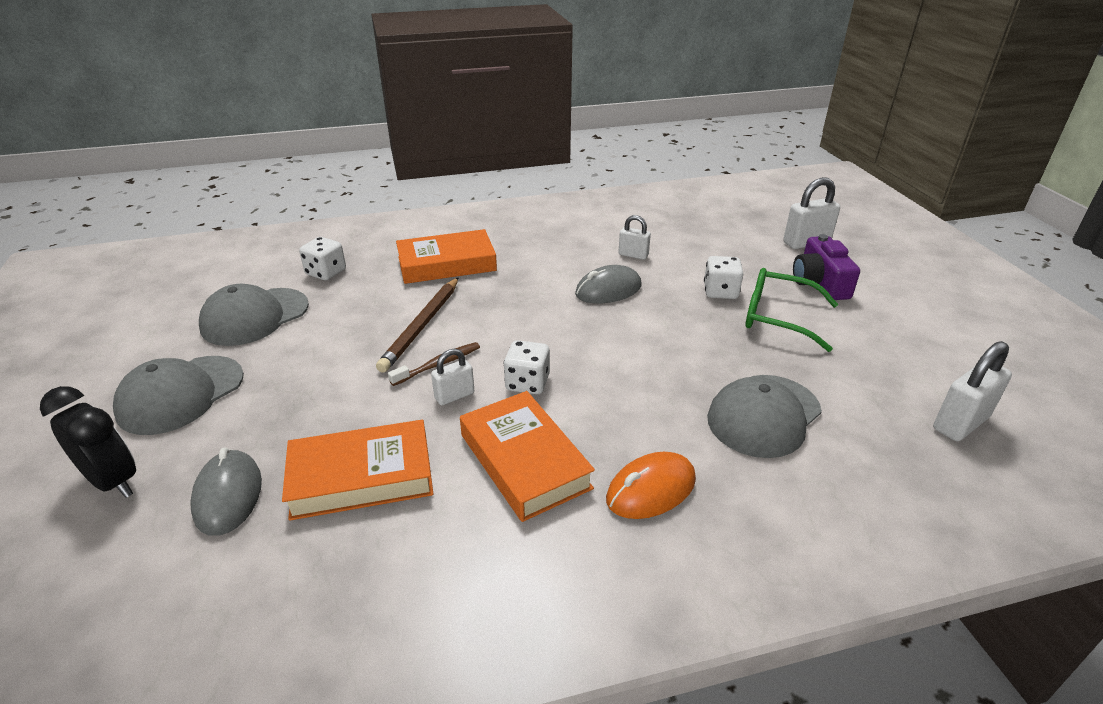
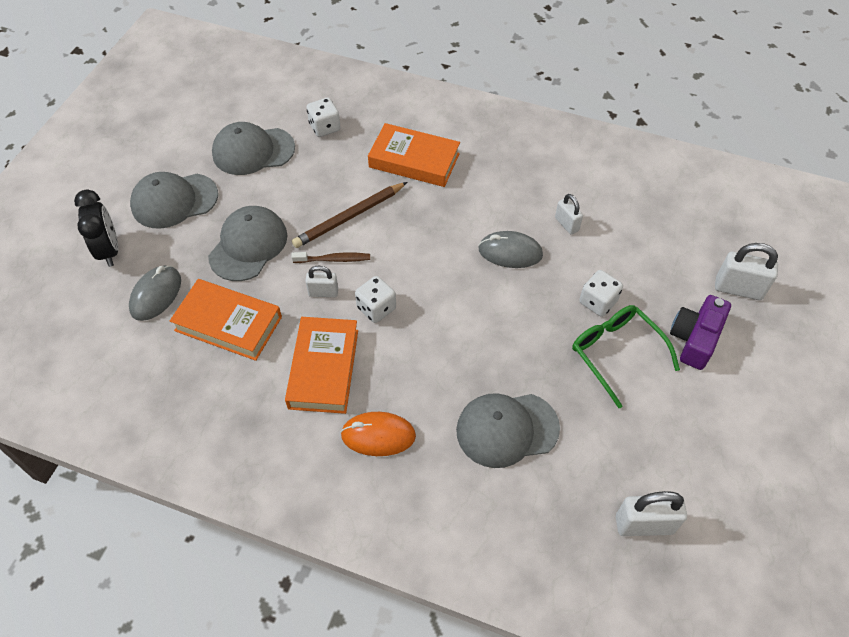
camera: 35 degrees right, 20 degrees up
(321, 394) = (248, 245): none -> grey cap

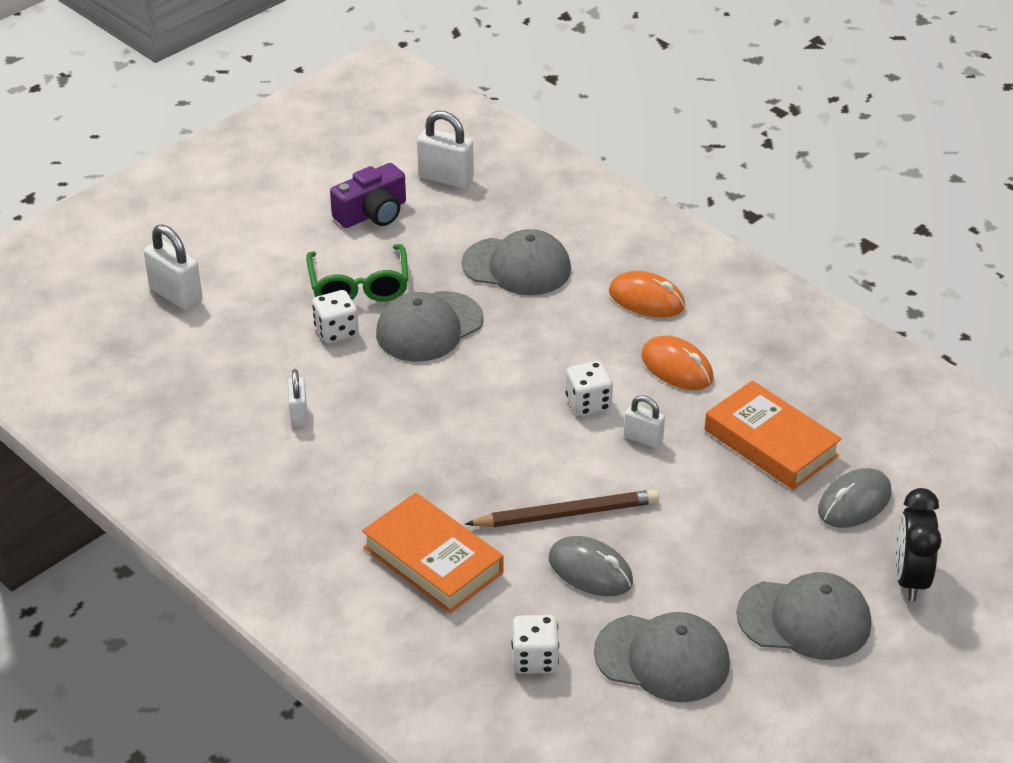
camera: 155 degrees left, 15 degrees down
(248, 245) = (717, 522): grey cap -> grey cap (429, 327)
(323, 368) = (677, 367): orange book -> orange mouse
(334, 259) = (612, 470): brown toothbrush -> none
(510, 252) = (392, 408): grey mouse -> grey mouse (590, 570)
(695, 339) = (268, 272): purple camera -> purple camera (372, 213)

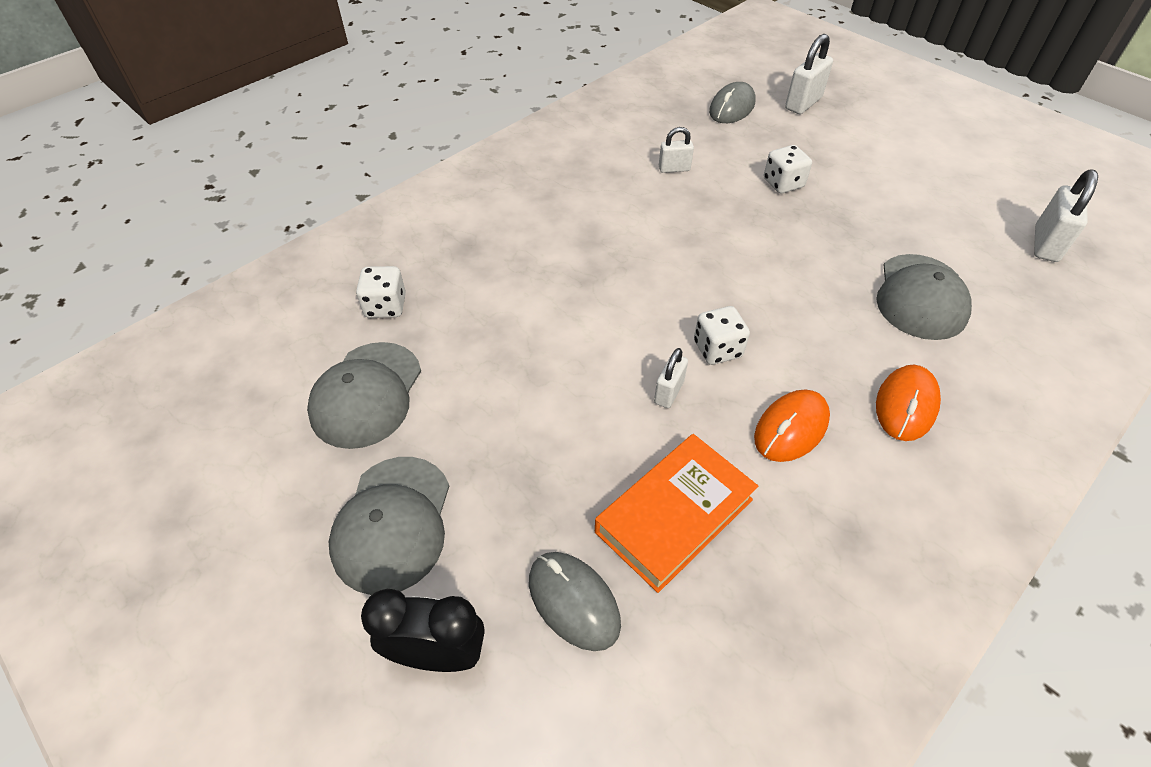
camera: 90 degrees right, 10 degrees up
(359, 286) = (849, 194): green glasses -> none
(372, 213) = (960, 198): purple camera -> none
(429, 327) = (805, 237): grey cap -> none
(433, 560) = (507, 245): orange book -> none
(566, 514) = (558, 329): brown pencil -> none
(590, 570) = (484, 345): grey mouse -> grey mouse (732, 108)

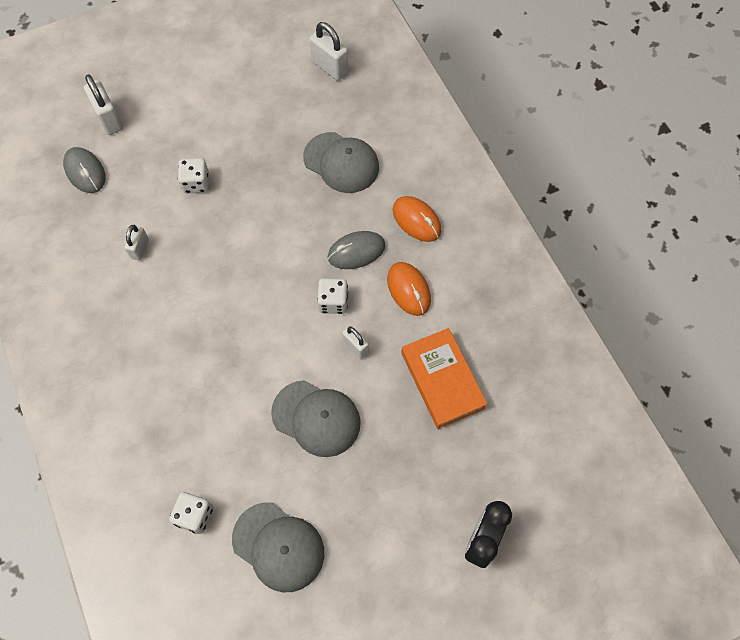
camera: 70 degrees left, 15 degrees up
(392, 524) = (390, 548): grey cap -> grey cap (316, 418)
(573, 601) = (475, 455): grey mouse -> grey mouse (356, 252)

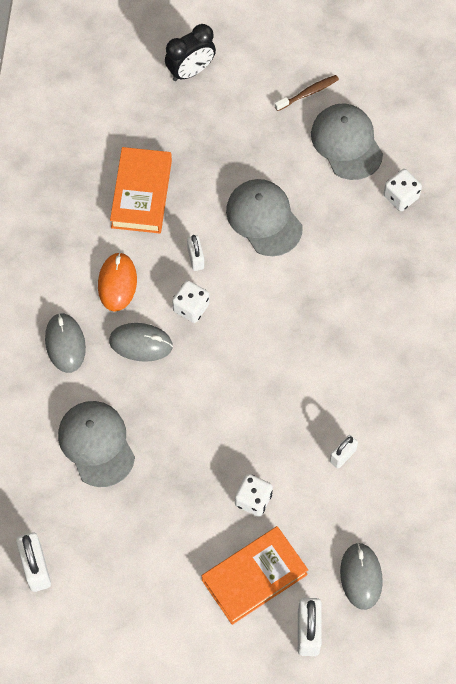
camera: 150 degrees left, 0 degrees up
(167, 134) = (254, 577): none -> orange book
(348, 584) = (308, 93): none -> brown toothbrush
(416, 220) = (65, 344): orange mouse -> grey mouse

